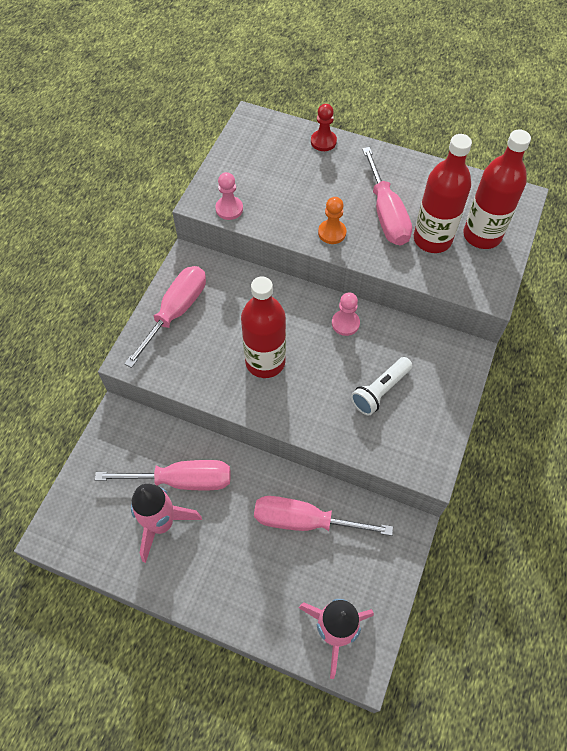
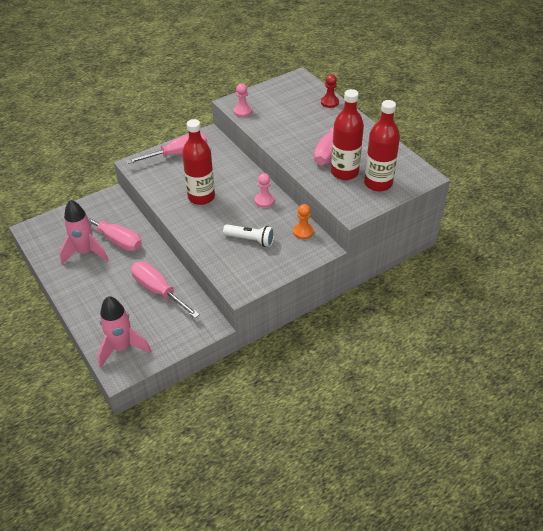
camera: 35 degrees right, 15 degrees down
(332, 233) = (288, 145): orange pawn -> orange pawn (303, 232)
(380, 391) = (250, 240): white flashlight -> white flashlight turned 150 degrees counterclockwise

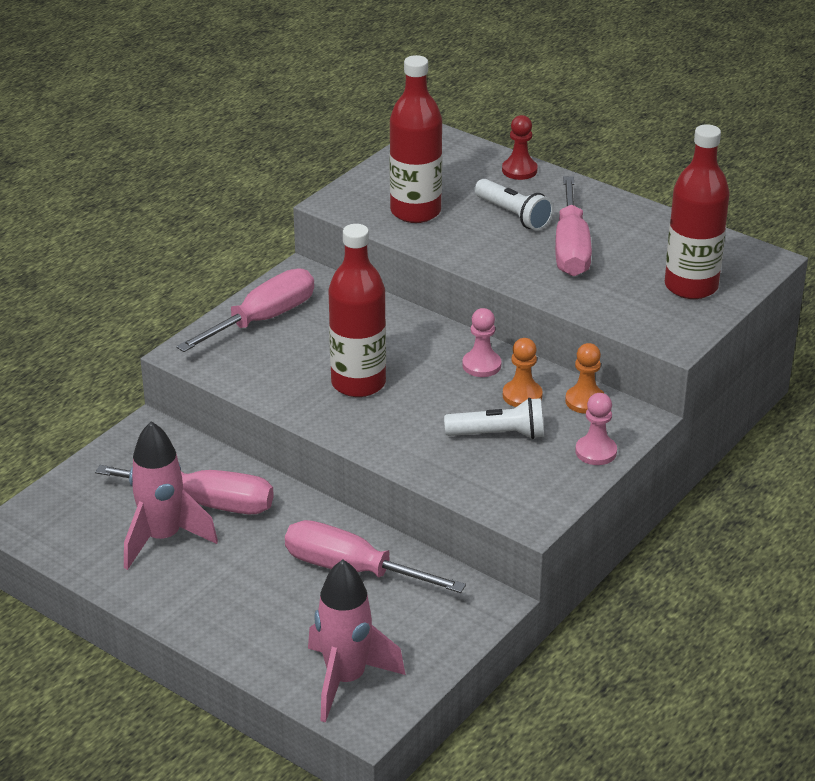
camera: 20 degrees left, 10 degrees down
(242, 111) = (367, 214): pink pawn -> pink pawn (596, 452)
(274, 221) = (522, 395): none -> orange pawn
(312, 126) = (513, 215): none -> white flashlight
(344, 172) = (621, 280): red bottle -> red bottle (415, 212)

